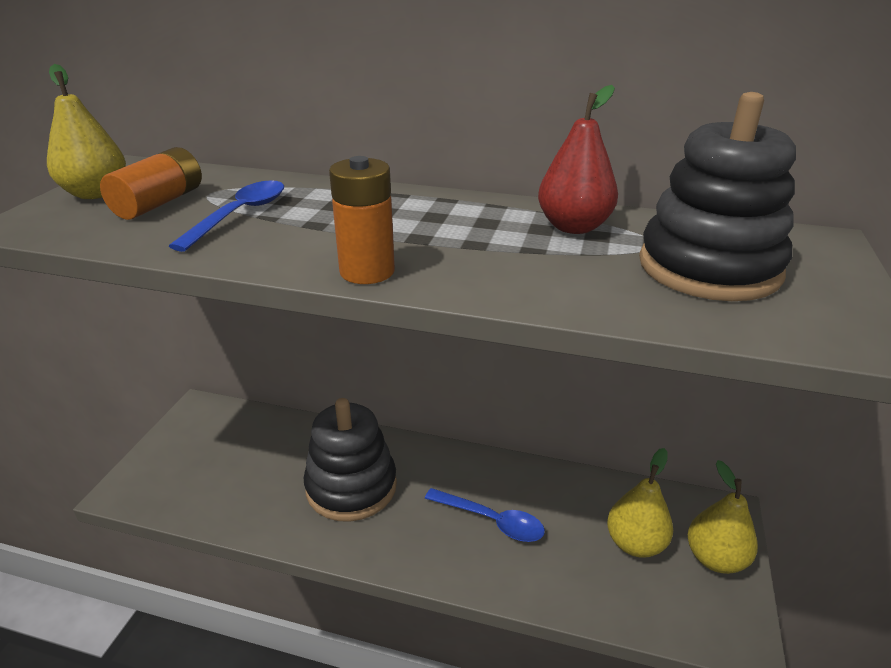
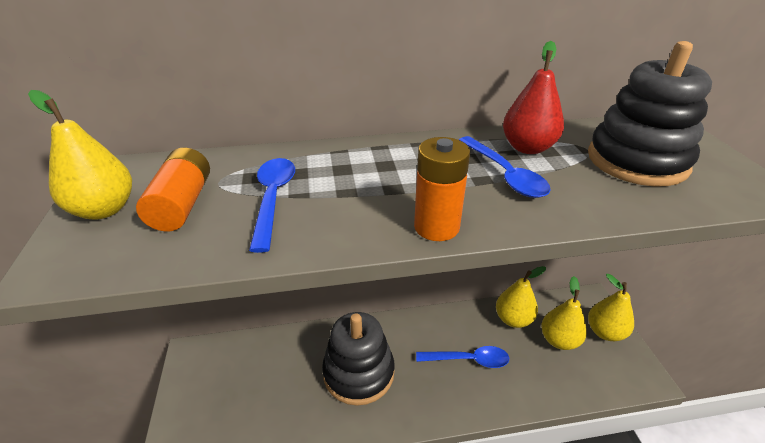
camera: 25 degrees left, 5 degrees up
(508, 245) = (504, 174): none -> blue spoon
(587, 497) = (513, 319): none -> yellow pear

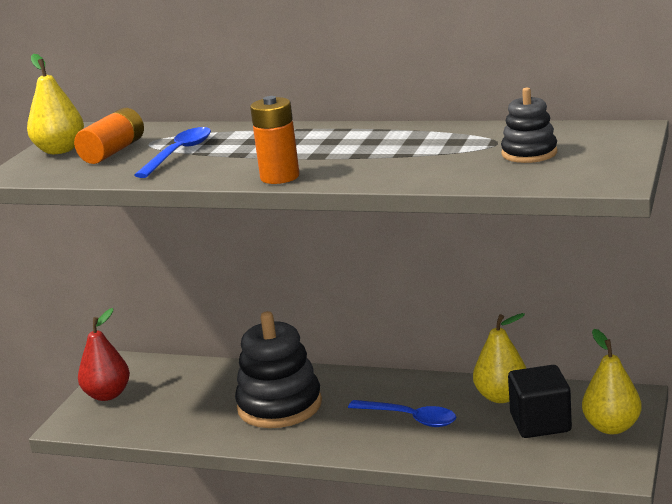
camera: 30 degrees right, 15 degrees down
(504, 174) = (385, 153): blue spoon -> none
(527, 148) = (439, 138): red pear -> red pear (107, 395)
(559, 340) = (540, 423): yellow pear -> black cube
(637, 161) = (529, 153): black stacking toy -> black stacking toy, size x0.55

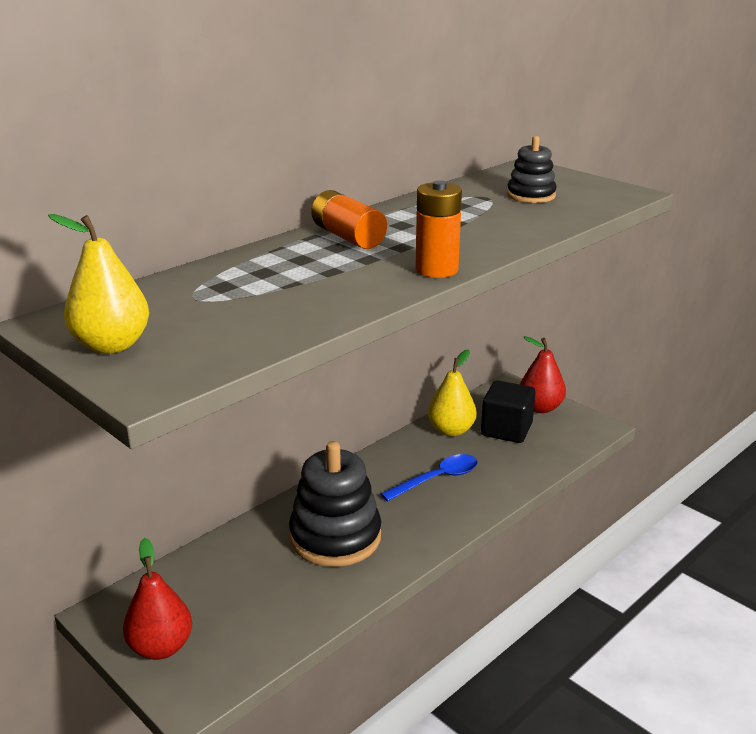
camera: 65 degrees left, 5 degrees up
(113, 151) = (189, 320): orange battery -> orange battery (348, 237)
(179, 153) = (272, 293): blue spoon -> none
(612, 427) = (540, 408): yellow pear -> red pear

